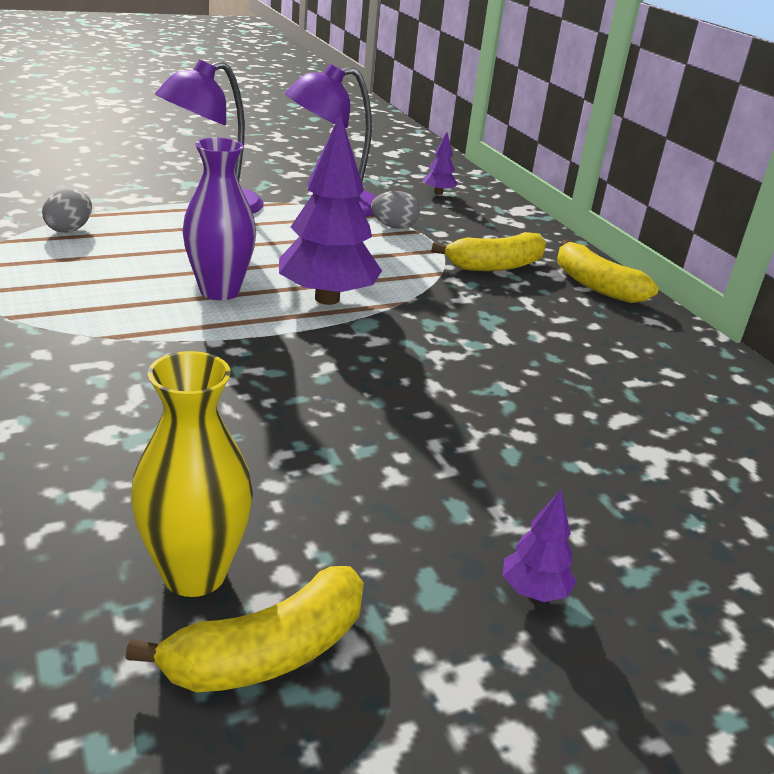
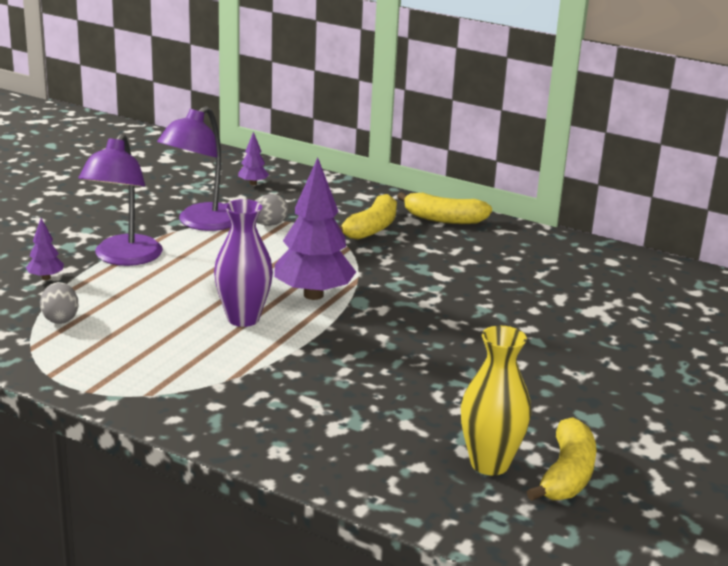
camera: 35 degrees left, 5 degrees down
(534, 591) = (628, 398): purple tree -> purple tree (46, 278)

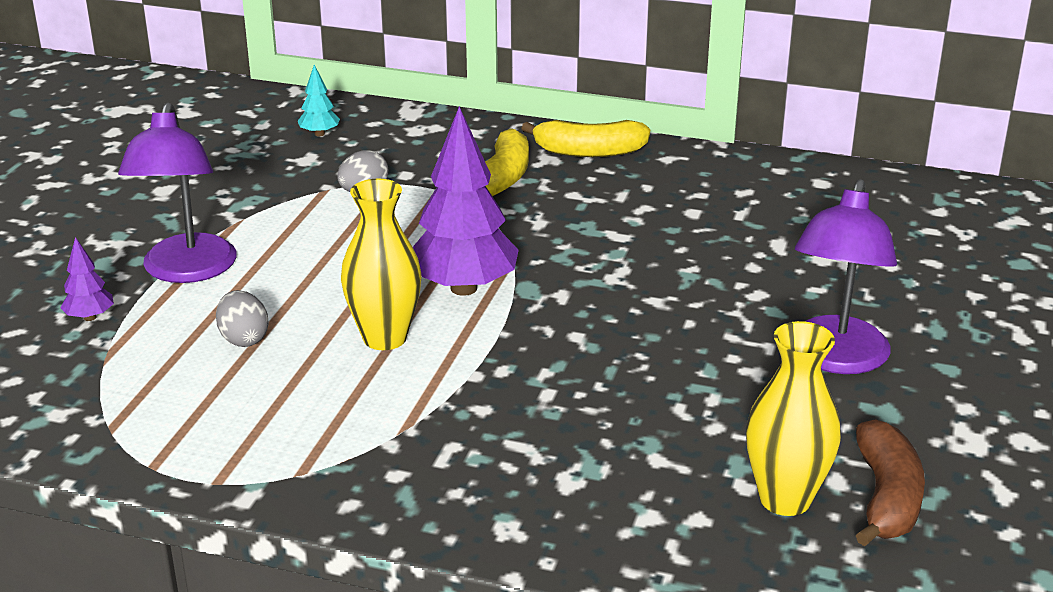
camera: 10 degrees left, 5 degrees up
(60, 318) = (134, 377): grey egg -> grey egg (244, 339)
(201, 223) = (273, 202): purple lamp -> purple lamp (835, 359)
(243, 318) = (384, 338): purple vase -> yellow vase
(253, 184) = (319, 134): purple tree -> turquoise tree
(567, 475) = (886, 498): yellow banana -> brown banana

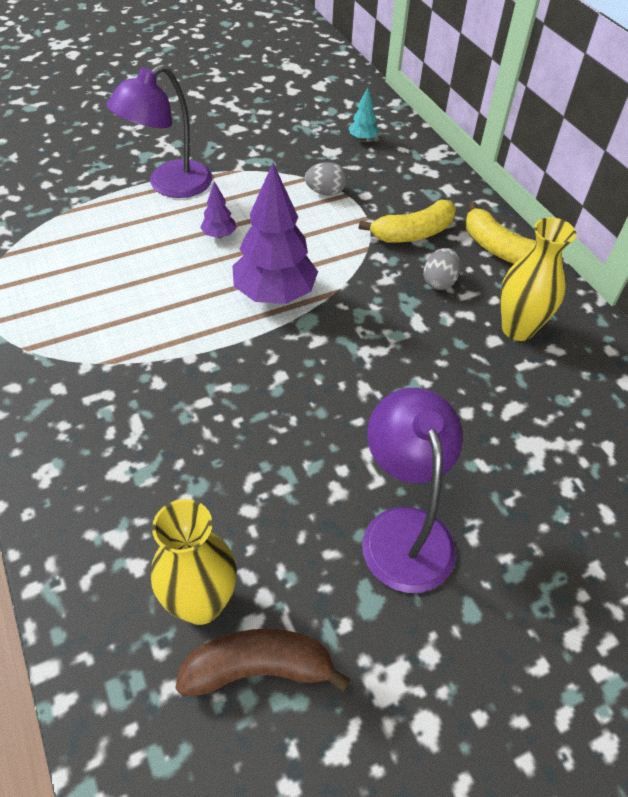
camera: 45 degrees right, 20 degrees up
(90, 317) = (92, 184): purple tree -> purple tree (219, 235)
(244, 339) = (129, 246): grey egg -> grey egg (439, 282)
(384, 338) = (187, 296): yellow vase -> yellow vase (517, 329)
(835, 359) = (403, 530): purple lamp -> purple lamp turned 105 degrees clockwise
(886, 498) = (258, 669): brown banana -> brown banana turned 150 degrees counterclockwise

